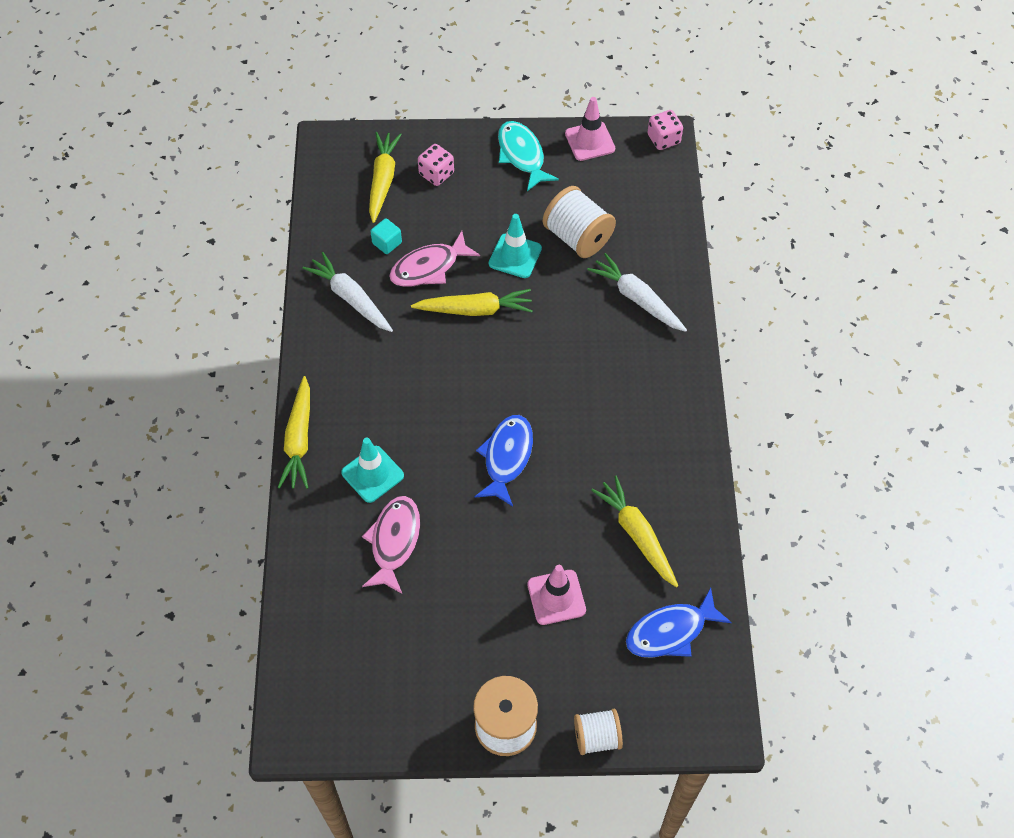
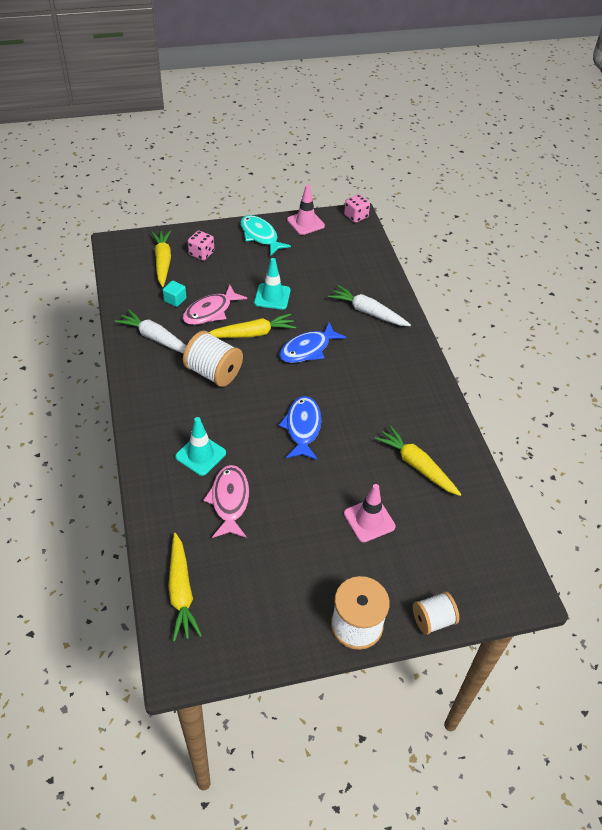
camera: 15 degrees left, 10 degrees down
(299, 440) = (136, 439): yellow carrot -> yellow carrot (181, 592)
(577, 237) = (314, 280): white spool -> white spool (213, 372)
(671, 631) = (464, 530): blue fish -> blue fish (308, 349)

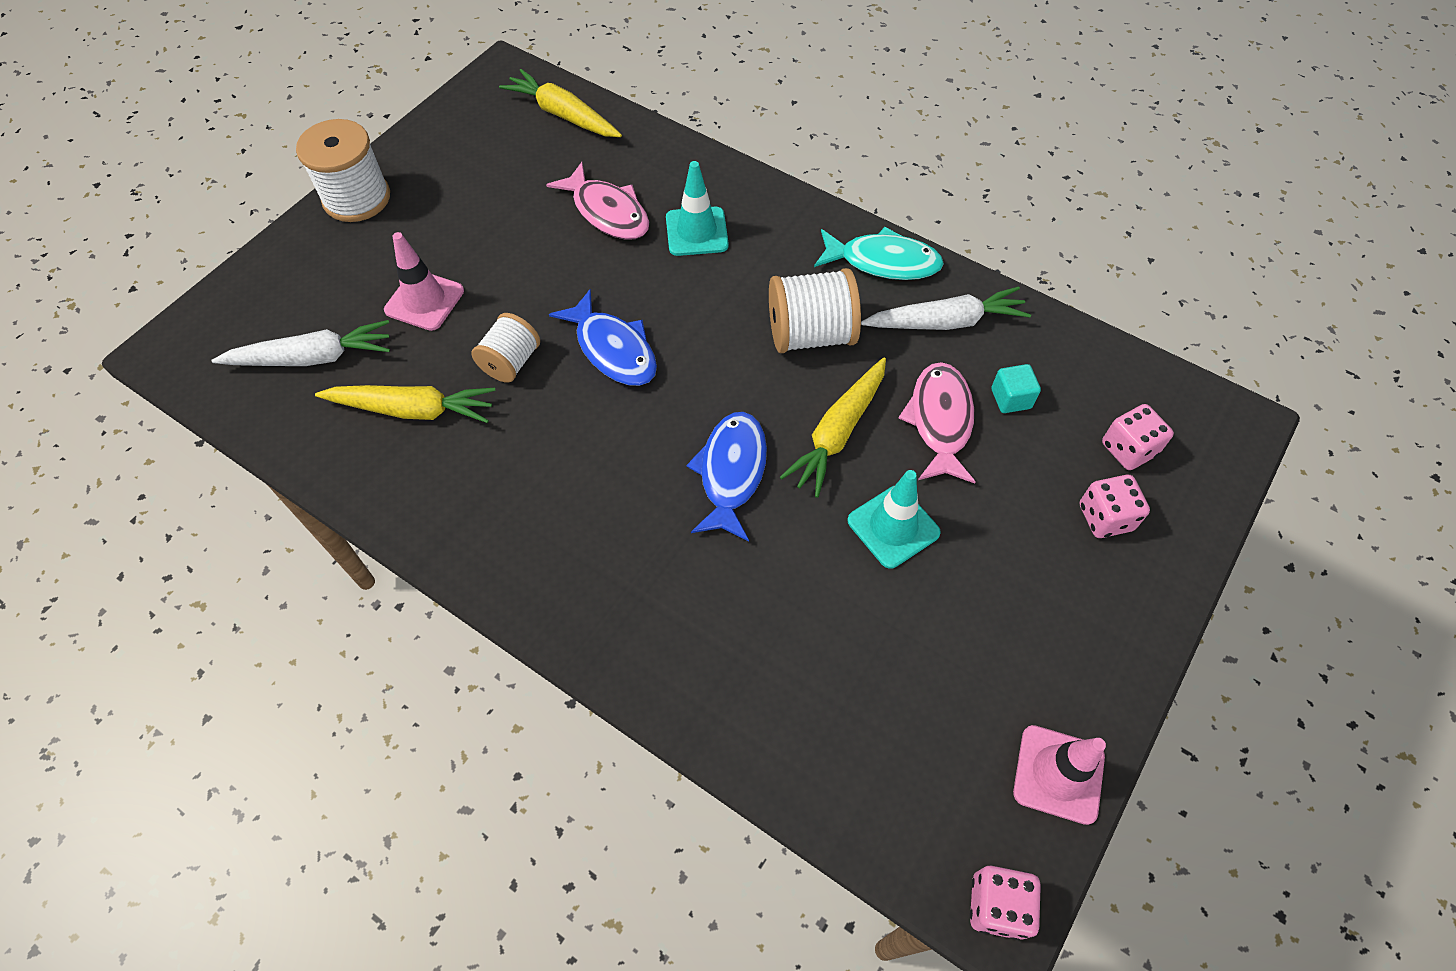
camera: 140 degrees right, 10 degrees up
(163, 262) = (1128, 449): yellow carrot -> pink dice
(260, 236) = (1081, 651): turquoise fish -> turquoise fish (883, 262)
(367, 312) = (714, 631): white carrot -> white carrot (313, 357)
(433, 620) = (273, 253): white spool -> white spool (511, 362)

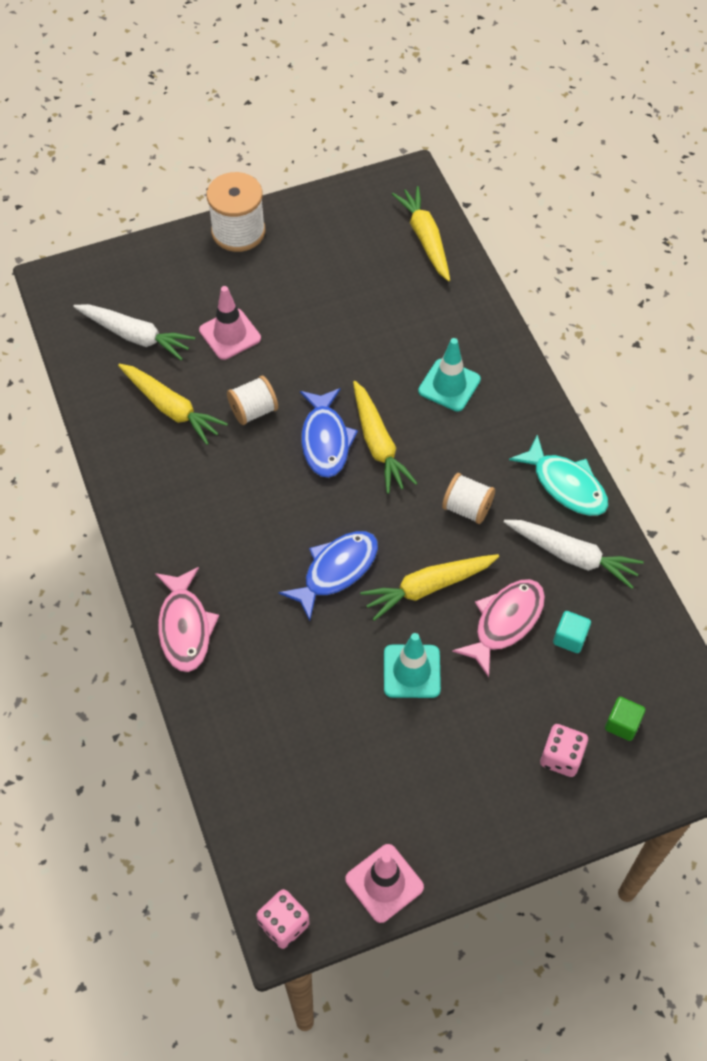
camera: 35 degrees right, 0 degrees up
(607, 212) = (398, 335): pink fish -> pink fish (185, 627)
(671, 323) = (378, 444): none -> yellow carrot
(810, 334) = (467, 508): white spool -> white spool, size x0.64
(1128, 449) = (622, 724): pink dice -> green cube

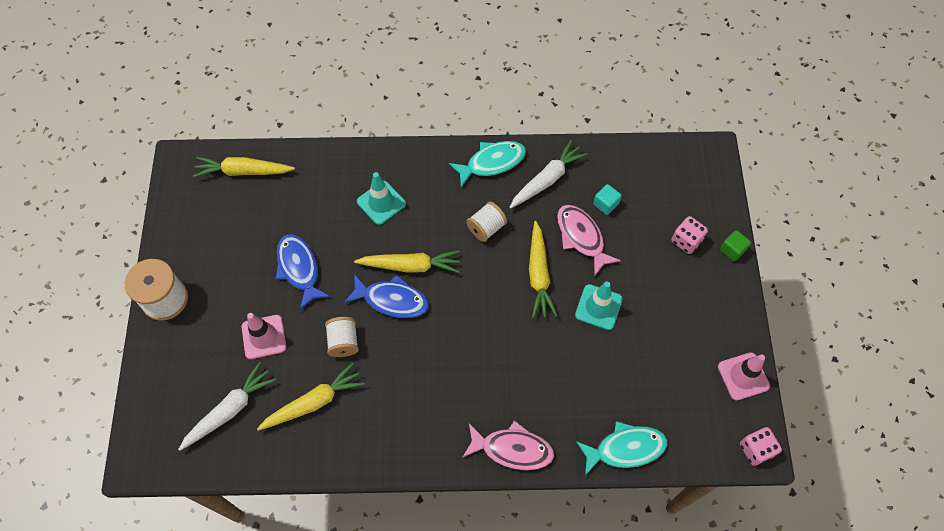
camera: 70 degrees left, 5 degrees up
(229, 756) = (625, 448): none -> turquoise fish
(336, 571) = (504, 329): blue fish -> blue fish (299, 269)
(622, 724) = (674, 198): green cube -> green cube (732, 250)

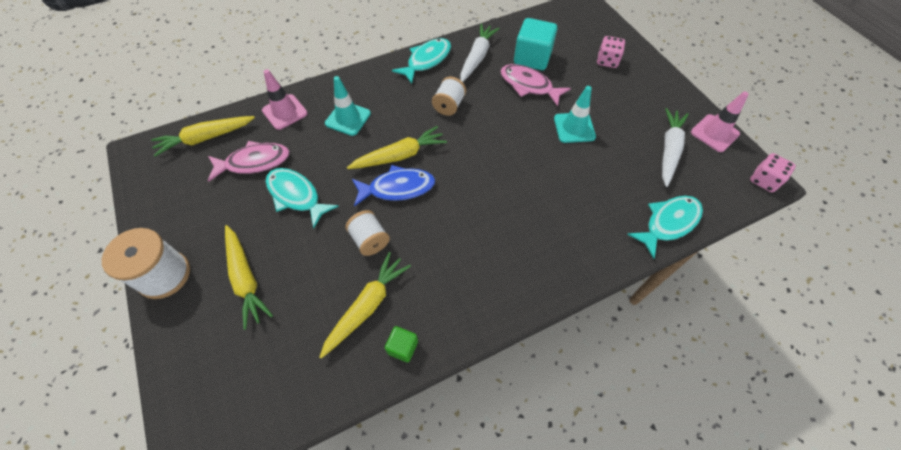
camera: 25 degrees left, 5 degrees down
(230, 410) = (280, 352): white carrot -> white carrot (669, 150)
(264, 337) = (287, 268): pink traffic cone -> pink traffic cone (285, 112)
(299, 269) = (296, 196): blue fish -> turquoise fish
(512, 449) = (576, 265): pink fish -> pink fish (254, 162)
(539, 275) = (512, 123): yellow carrot -> yellow carrot (246, 279)
(605, 204) = (532, 58): turquoise cube -> turquoise cube, size x1.95
(732, 250) = (643, 55): green cube -> green cube (402, 347)

